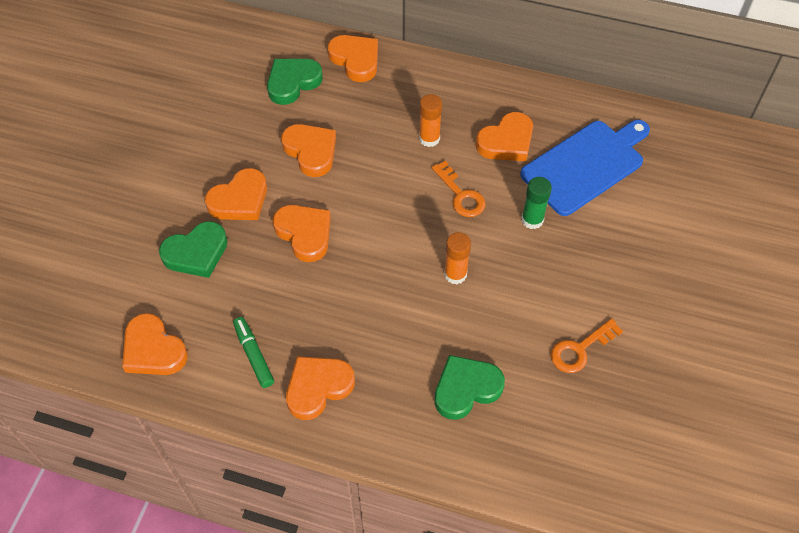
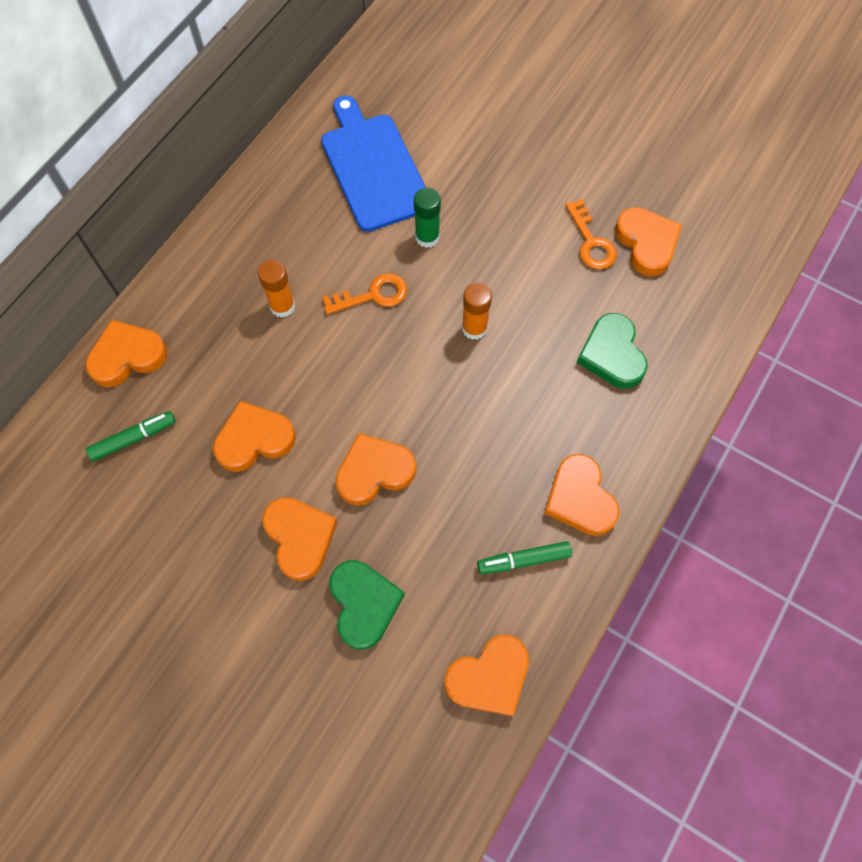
camera: 75 degrees left, 10 degrees up
(292, 82) = (133, 438): green heart -> green marker
(506, 142) = (315, 231): orange heart -> orange heart (646, 243)

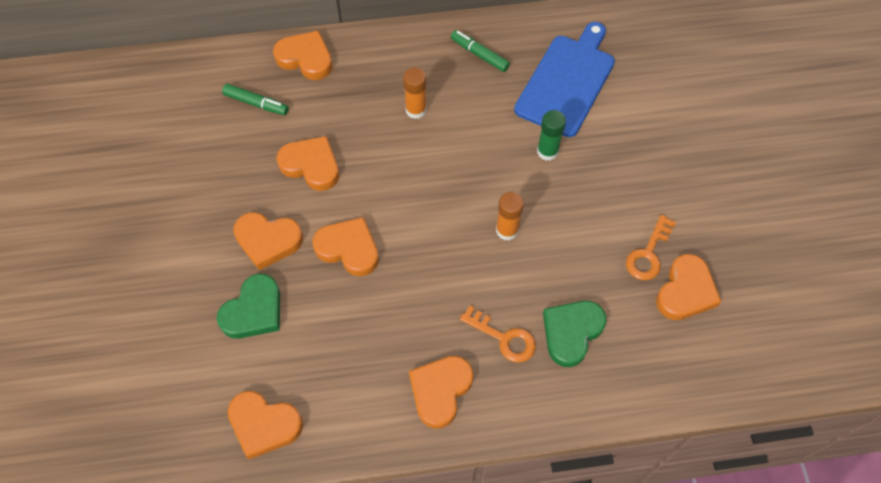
camera: 50 degrees right, 5 degrees down
(300, 538) = (268, 241): orange heart -> orange heart turned 75 degrees clockwise
(373, 295) = (472, 153): orange key -> orange key (504, 338)
(523, 560) = (364, 386): green marker -> green marker (479, 54)

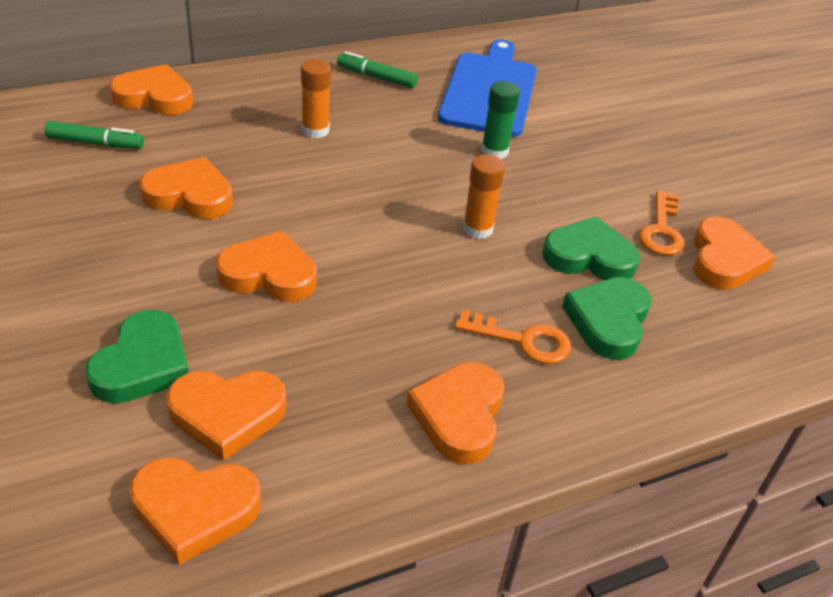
camera: 20 degrees left, 20 degrees down
(268, 241) = (146, 280): orange heart -> orange heart (227, 414)
(581, 270) = (589, 256): none -> green heart

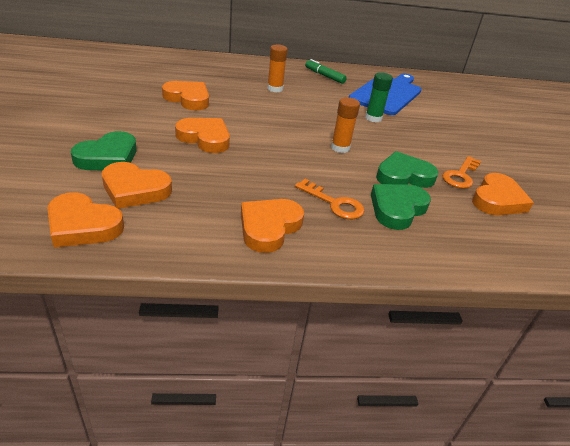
camera: 20 degrees right, 5 degrees down
(96, 143) = (157, 70): green marker -> none
(154, 97) = (200, 60): orange heart -> none
(589, 256) = (403, 176): green heart -> green heart turned 45 degrees counterclockwise

